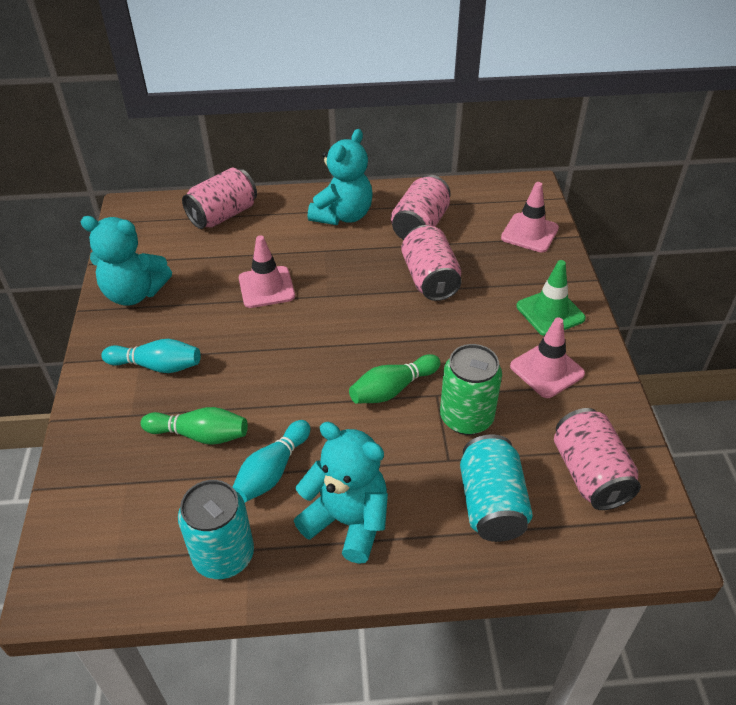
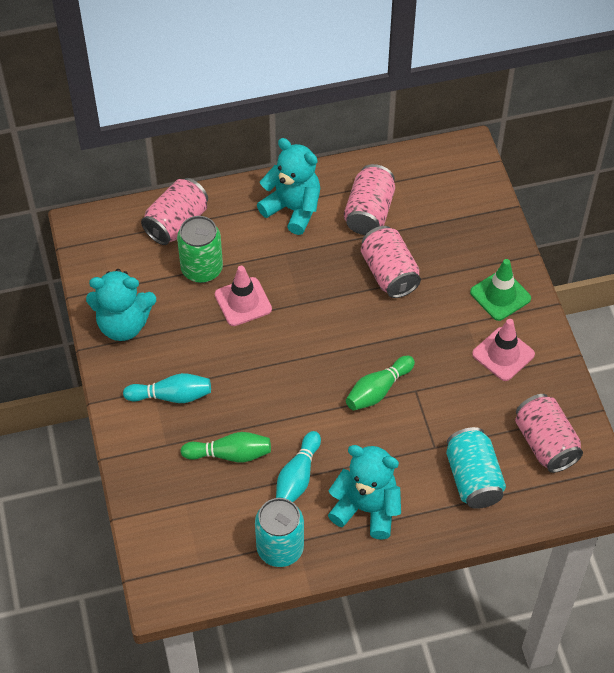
camera: 10 degrees left, 10 degrees up
(343, 215) = (293, 209): turquoise teddy bear -> turquoise teddy bear turned 75 degrees counterclockwise
(466, 418) = (443, 408): green can -> green can (202, 269)
(529, 233) = (472, 208): pink traffic cone -> none

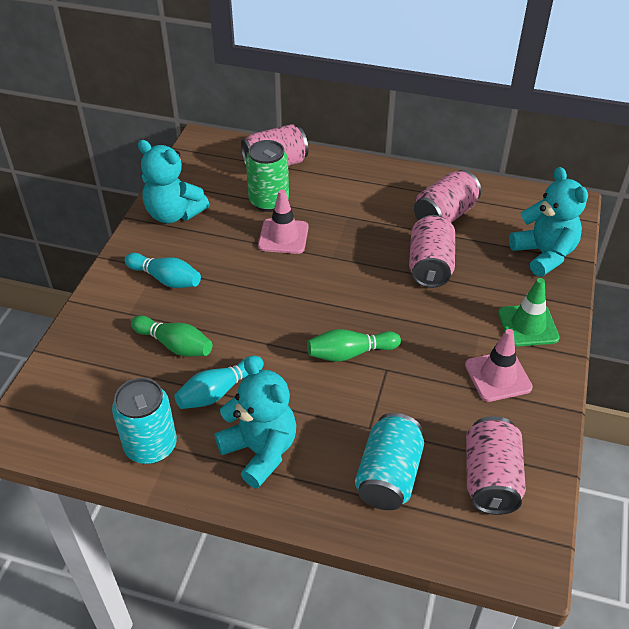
camera: 30 degrees right, 10 degrees down
(293, 209) = (379, 189): turquoise teddy bear -> turquoise teddy bear (544, 254)

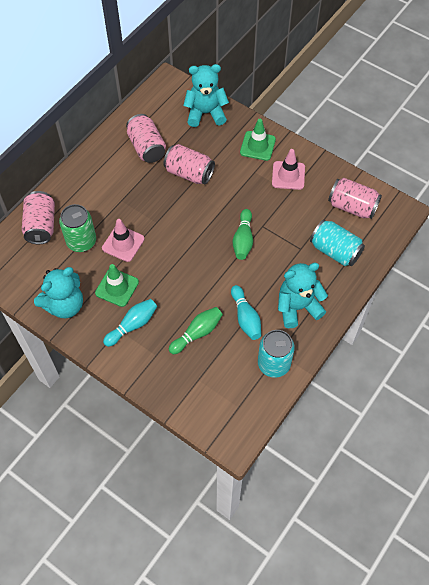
camera: 70 degrees left, 15 degrees up
(216, 249) = (117, 287): none -> green traffic cone

